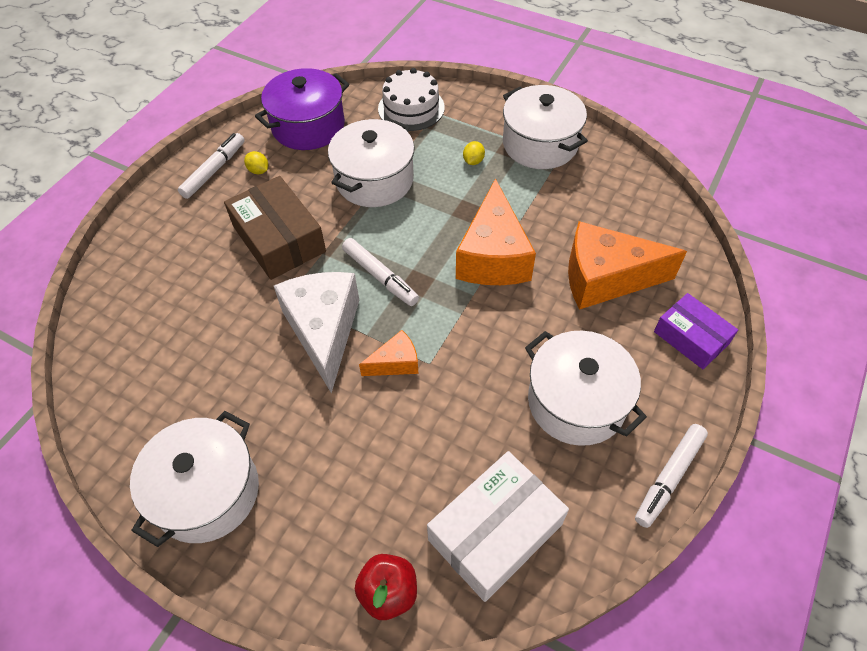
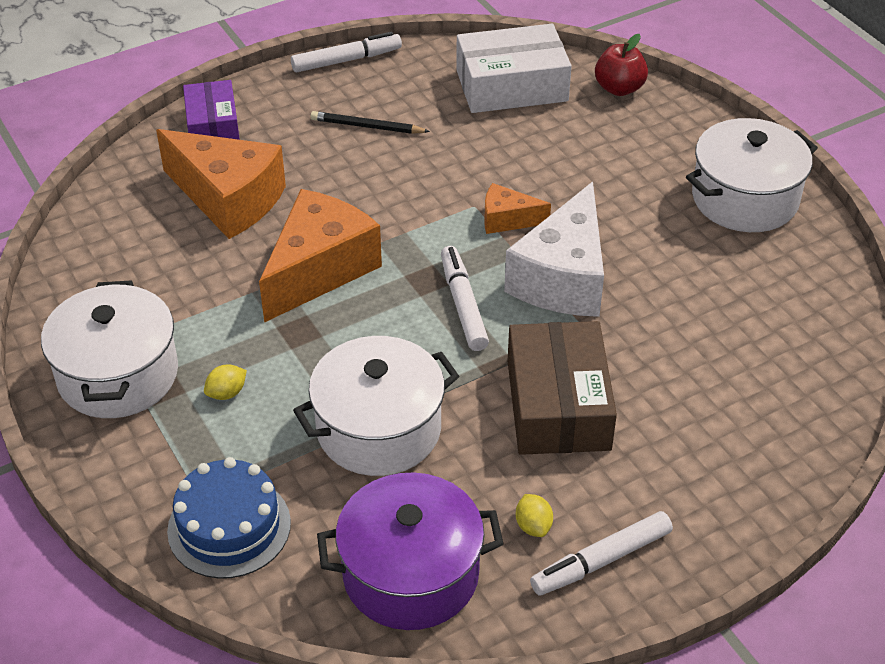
camera: 150 degrees left, 10 degrees down
(411, 108) = (229, 527): white cake -> blue cake
(576, 402) = (367, 126): white pot -> black pencil

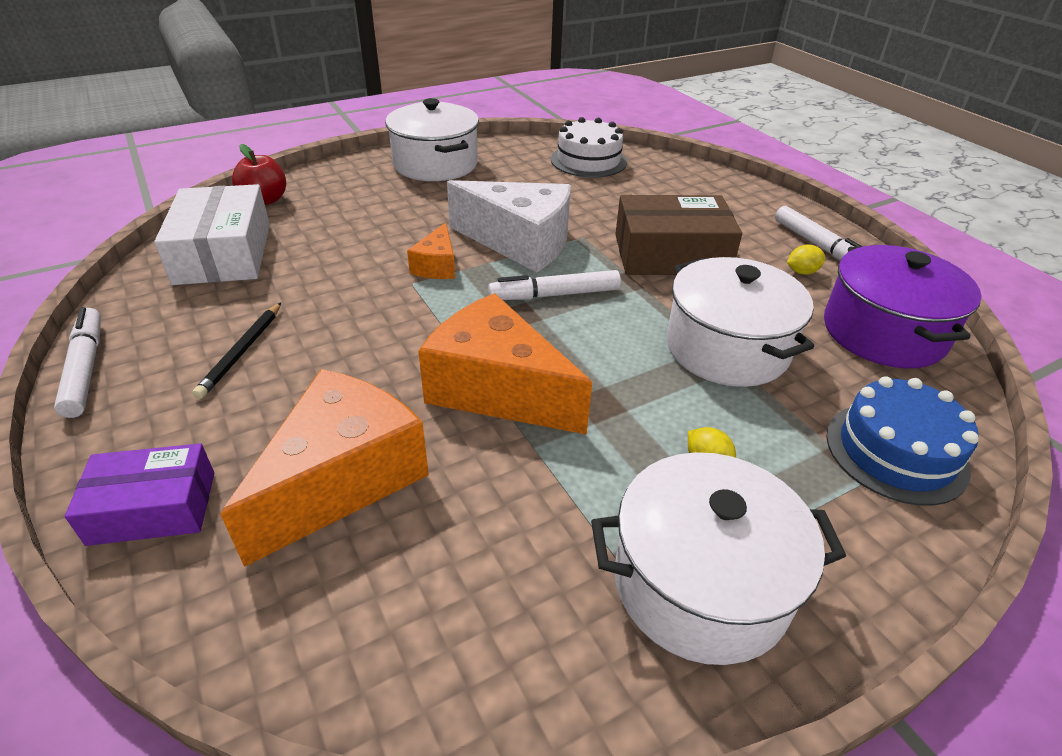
camera: 90 degrees left, 5 degrees down
(804, 341) = (588, 160): none -> white cake

